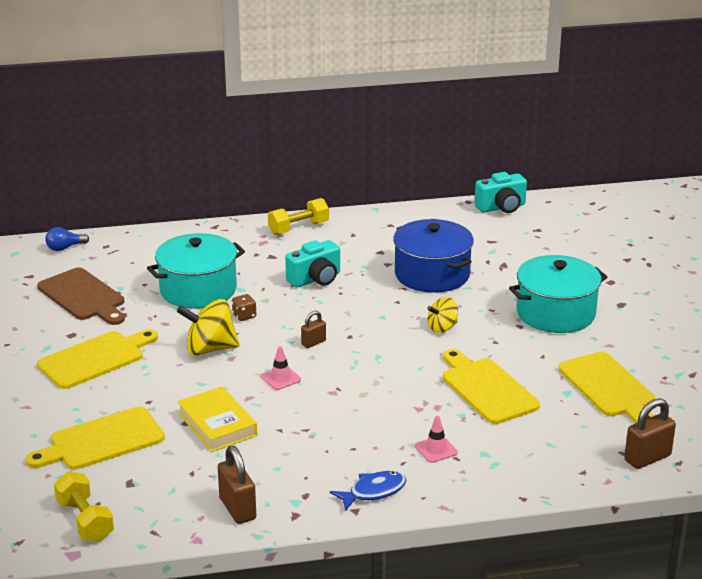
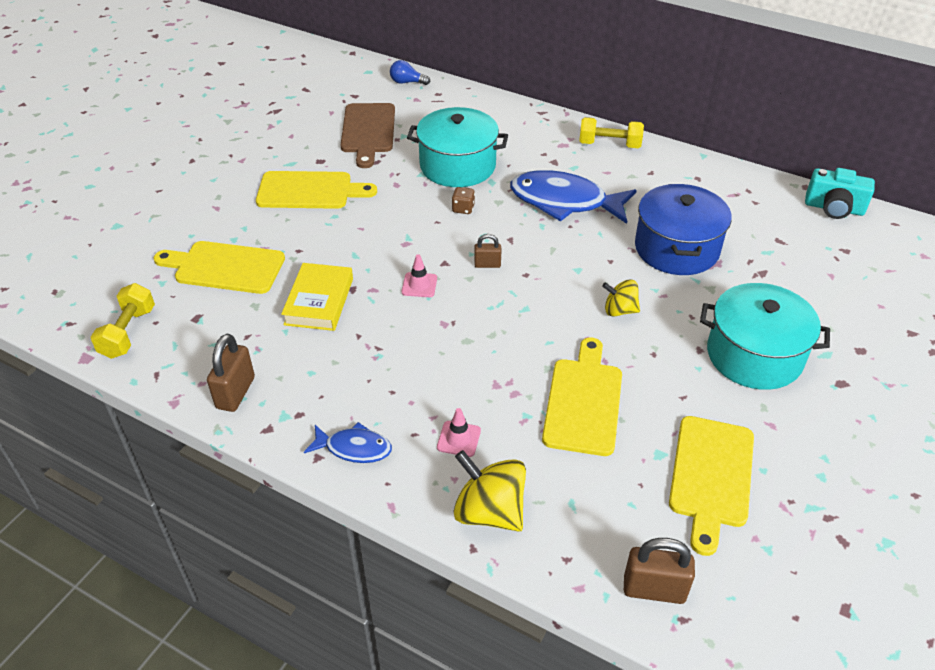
camera: 40 degrees right, 15 degrees up
(210, 349) = (400, 226): yellow spinning top -> yellow spinning top (489, 511)
(315, 279) = (564, 202): turquoise camera -> blue fish

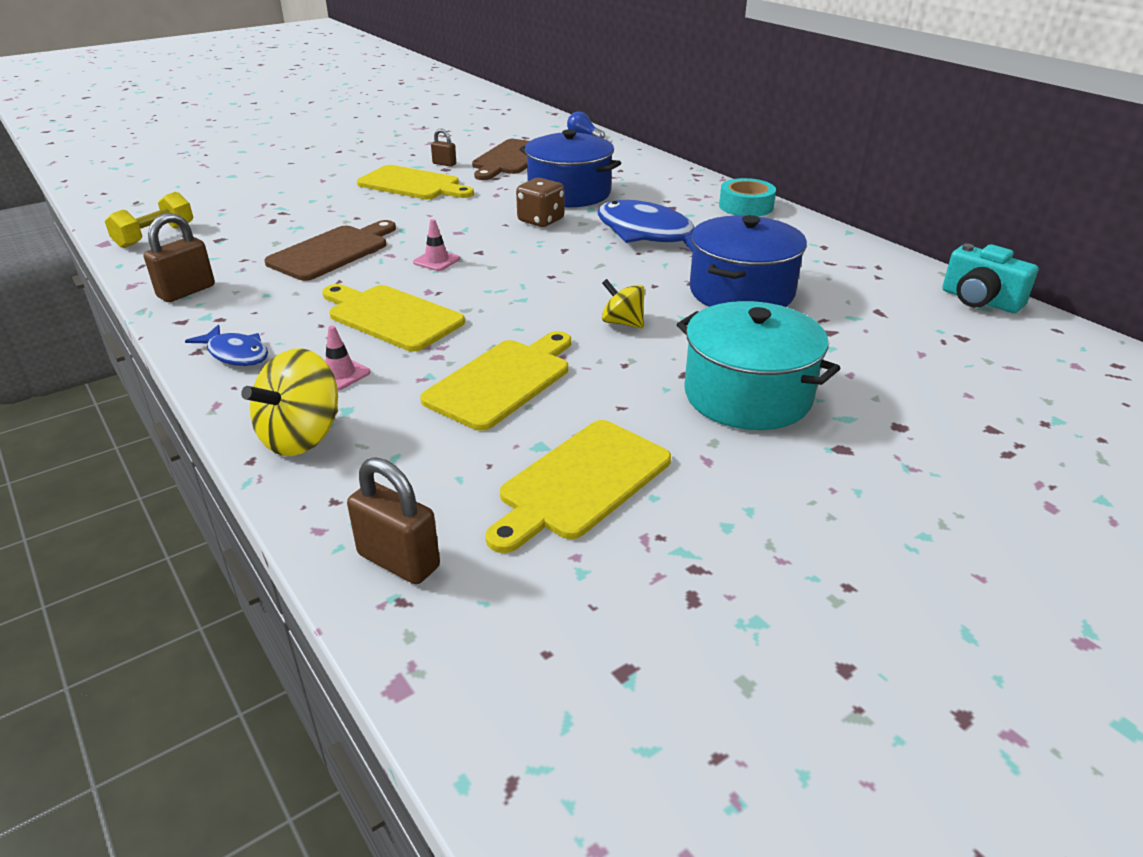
camera: 25 degrees right, 10 degrees down
(225, 267) = (282, 215): yellow cutting board -> yellow cutting board (391, 316)
(319, 301) = (332, 251): yellow book -> brown cutting board
(457, 166) = (569, 193): turquoise pot -> blue pot
(463, 209) = (541, 221): brown dice -> brown dice, size x1.67
(487, 264) = (520, 261): brown padlock -> brown padlock (444, 164)
(489, 511) = (302, 437): yellow spinning top -> yellow spinning top turned 120 degrees counterclockwise
(609, 144) = (746, 206): yellow dumbbell -> turquoise tape

